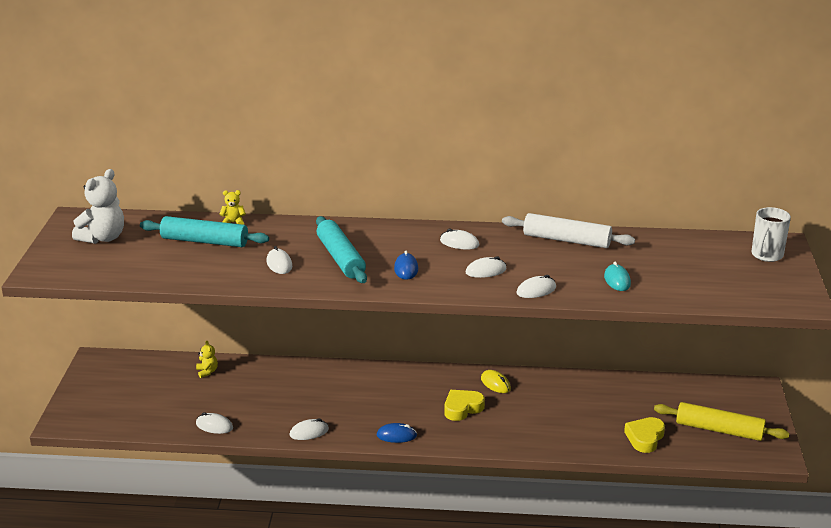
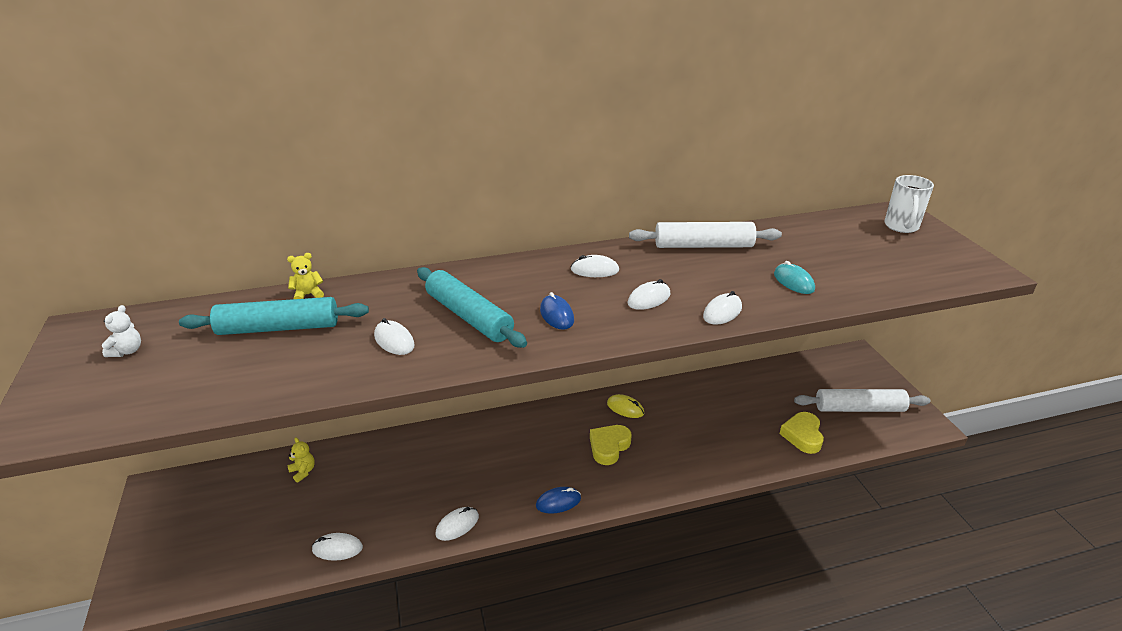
camera: 20 degrees left, 5 degrees up
(103, 238) = (127, 351): white teddy bear -> white teddy bear, size x0.49
(719, 430) = (859, 408): yellow rolling pin -> white rolling pin

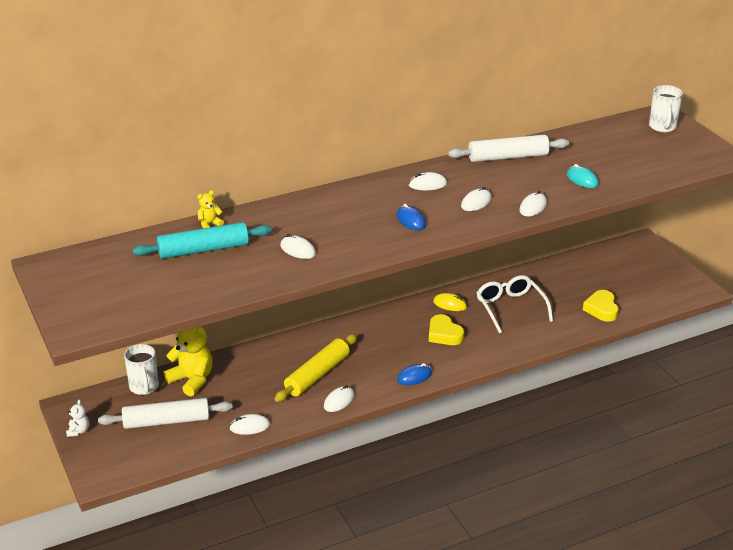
camera: 10 degrees left, 0 degrees up
(127, 351) = (99, 276): white teddy bear -> white teddy bear (78, 431)
(247, 474) = (144, 387): none -> white mug
(303, 471) = (192, 380): yellow teddy bear -> yellow teddy bear, size x2.04
(446, 483) = (317, 375): none -> yellow rolling pin
(469, 316) = (345, 228): turquoise rolling pin -> none
(609, 447) = (444, 334): yellow heart -> yellow heart turned 60 degrees counterclockwise
(694, 421) = (510, 308): none -> white glasses
(859, 408) = (646, 284): white rolling pin -> white rolling pin (166, 421)

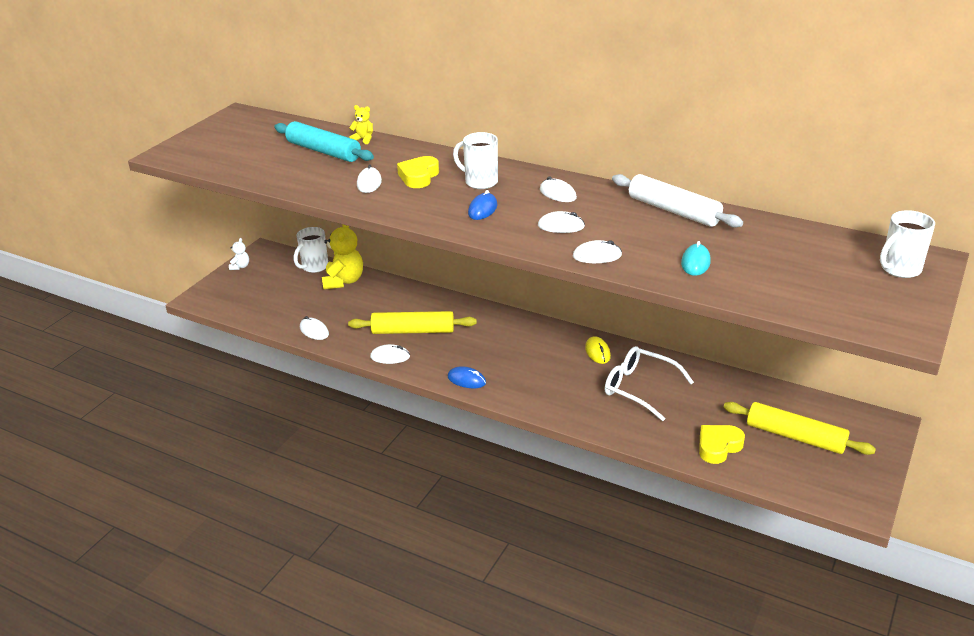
camera: 55 degrees right, 0 degrees up
(78, 431) = (240, 267): white teddy bear -> white teddy bear turned 45 degrees counterclockwise
(166, 421) = (285, 294): white rolling pin -> none
(365, 205) = (480, 182): none -> white mug
(444, 334) = (548, 369): yellow heart -> yellow heart (419, 177)
(510, 308) = (639, 388): white glasses -> white glasses turned 90 degrees counterclockwise
(620, 277) = (795, 436): none -> yellow rolling pin

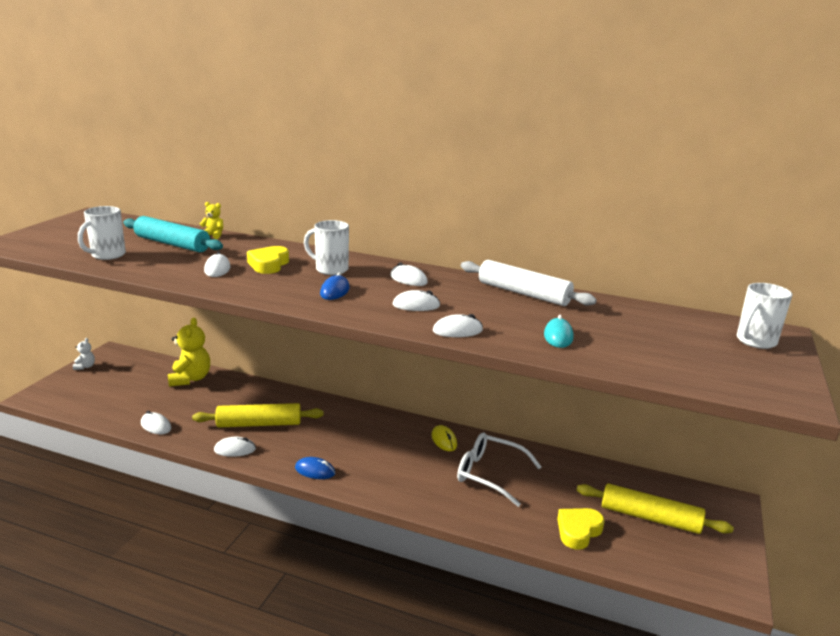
camera: 10 degrees left, 10 degrees down
(314, 267) = (161, 366): white mug -> white mug (107, 255)

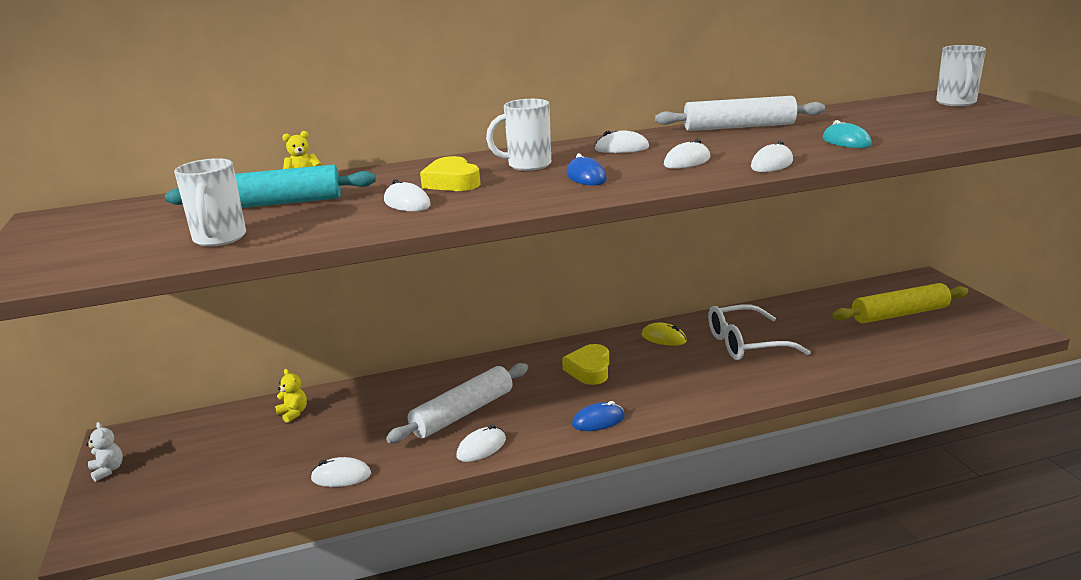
camera: 35 degrees left, 0 degrees up
(190, 379) = (293, 413): yellow teddy bear -> yellow teddy bear, size x0.49
(259, 424) = (463, 413): yellow rolling pin -> white rolling pin
(578, 531) = (875, 348): yellow heart -> yellow heart (589, 369)

